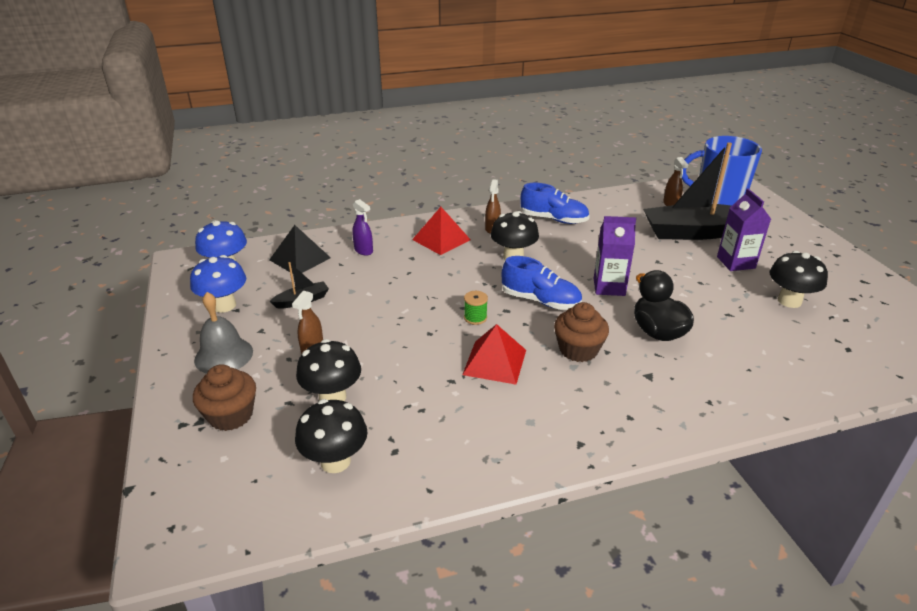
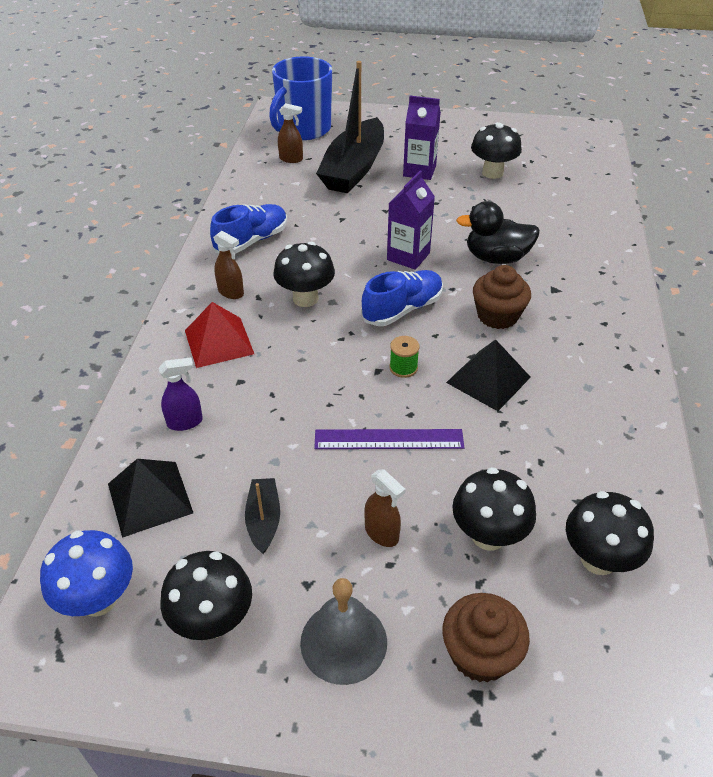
camera: 65 degrees left, 10 degrees up
(224, 305) = (213, 620): blue mushroom -> black mushroom
(398, 330) = (389, 439): none -> purple ruler
(495, 362) = (488, 379): red pyramid -> black pyramid

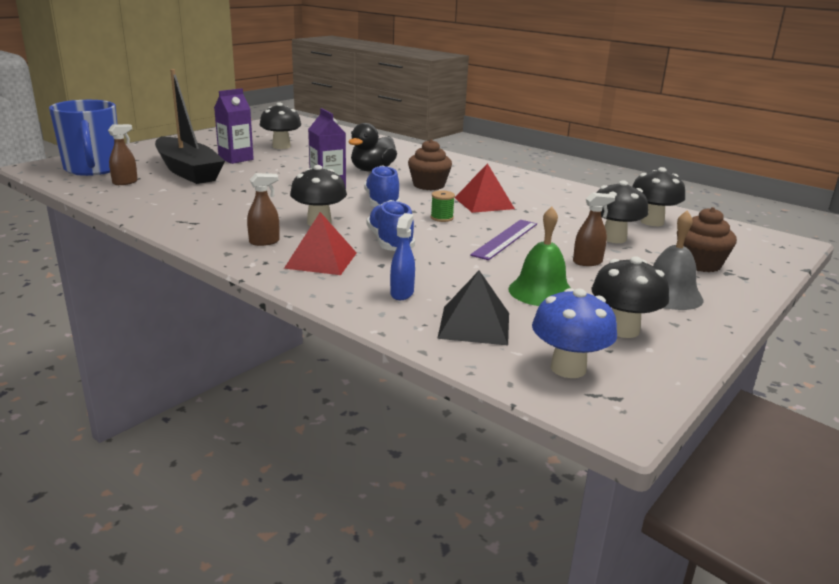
camera: 60 degrees left, 20 degrees down
(185, 422) = (402, 293): purple spray bottle -> blue spray bottle
(252, 241) = (209, 220): blue shoe -> blue shoe (390, 242)
(263, 520) = (541, 291): black boat -> green bell
(488, 379) = (484, 203): black pyramid -> red pyramid

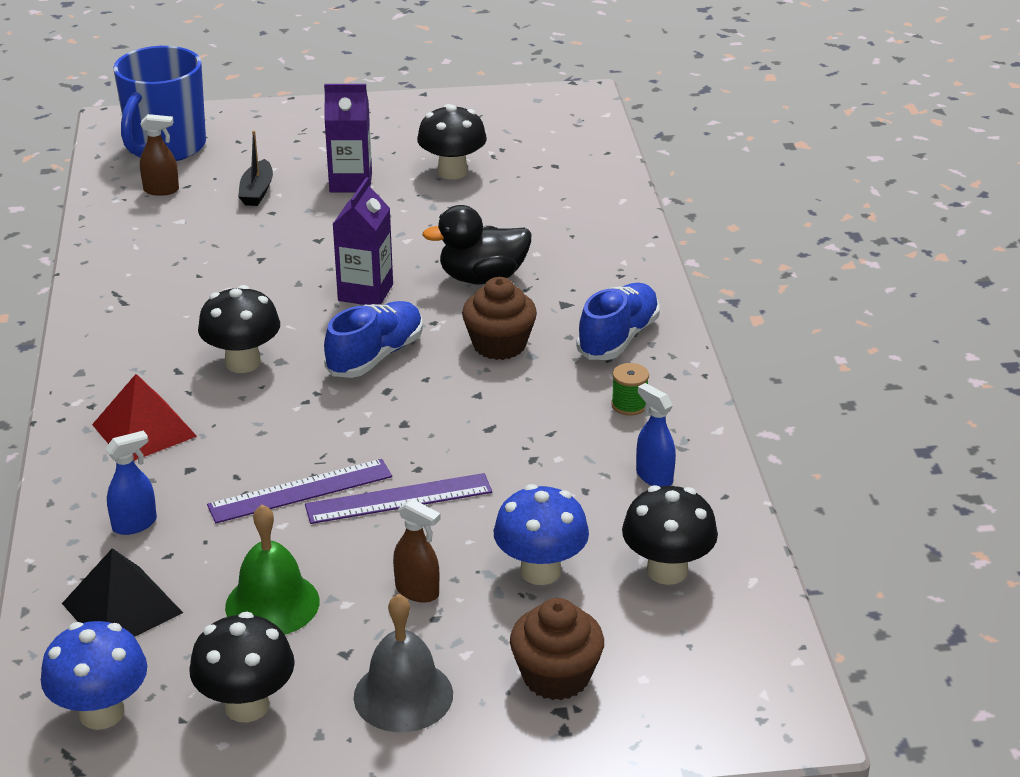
camera: 45 degrees right, 10 degrees up
(188, 171) = (257, 191): black boat -> black boat, size x0.43
(264, 242) = (138, 371): brown spray bottle -> none
(390, 242) = (260, 436): blue shoe -> blue shoe (618, 338)
(442, 218) = (395, 421): green spool -> green spool (629, 405)
(456, 252) = (300, 491): none -> purple ruler
(484, 203) = (504, 416): red pyramid -> none
(581, 201) = (654, 477): none -> blue spray bottle
(614, 238) = (540, 571): black mushroom -> blue mushroom

